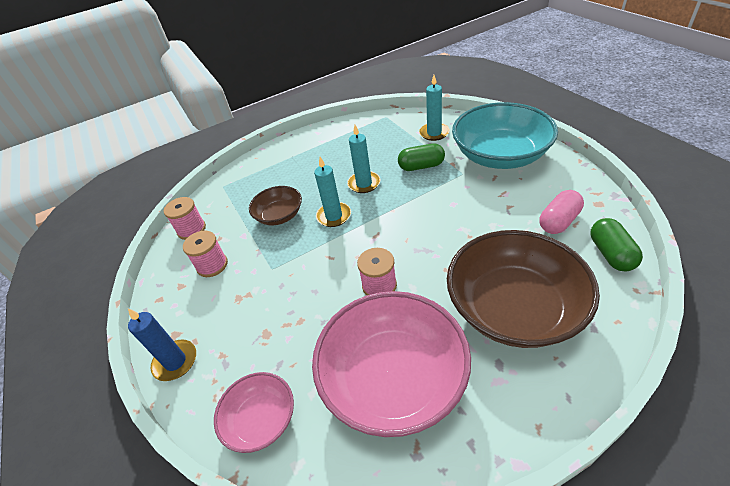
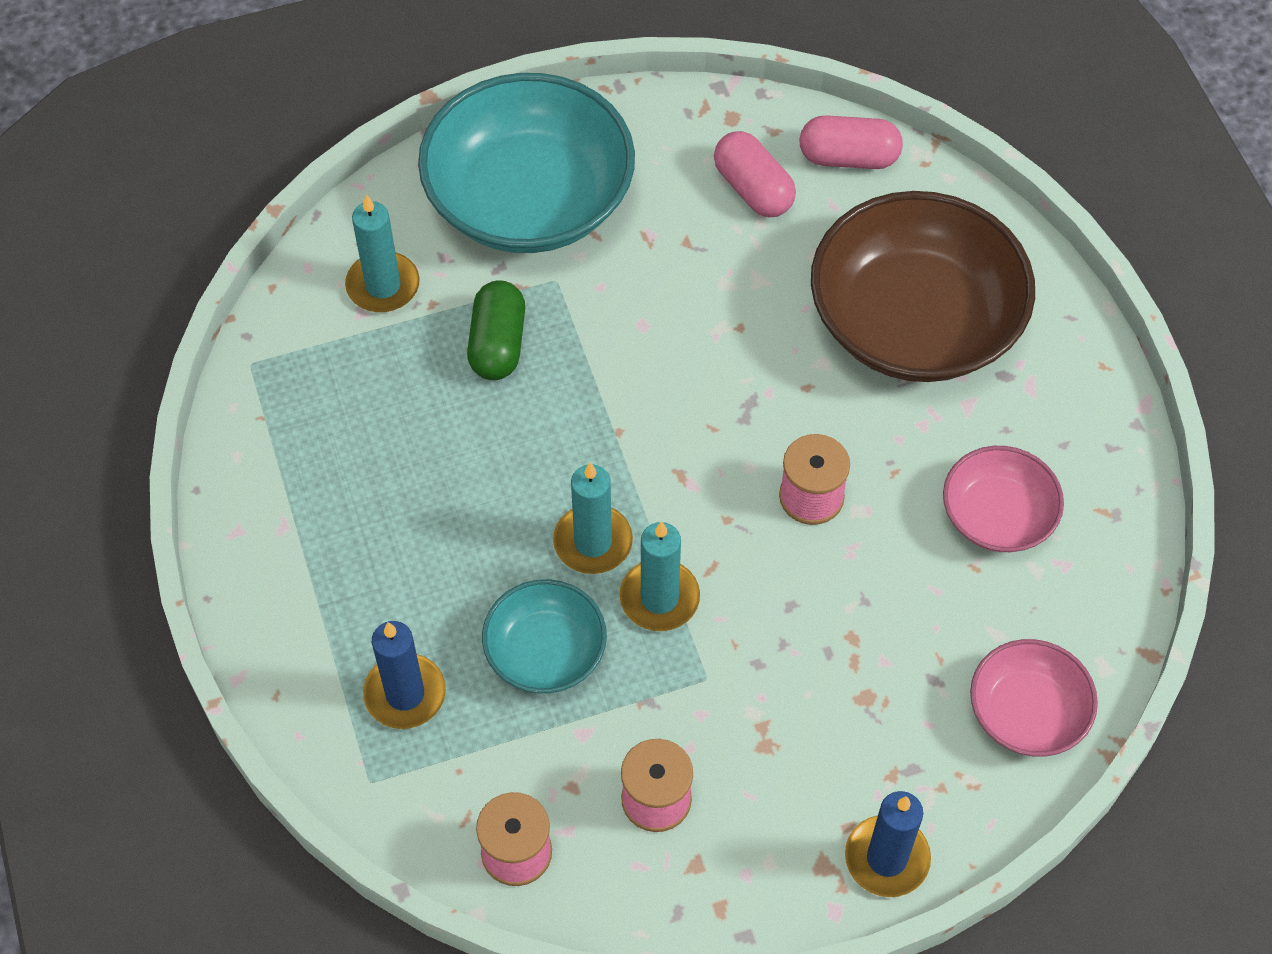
camera: 85 degrees left, 15 degrees up
(258, 185) = (405, 694): none -> blue candle
(279, 215) = (545, 652): brown bowl -> turquoise bowl
(364, 183) = (507, 465): turquoise candle -> turquoise candle (659, 598)
(393, 378) = (997, 516): pink bowl -> pink bowl, size x0.52
(611, 254) = (848, 157): green capsule -> pink capsule

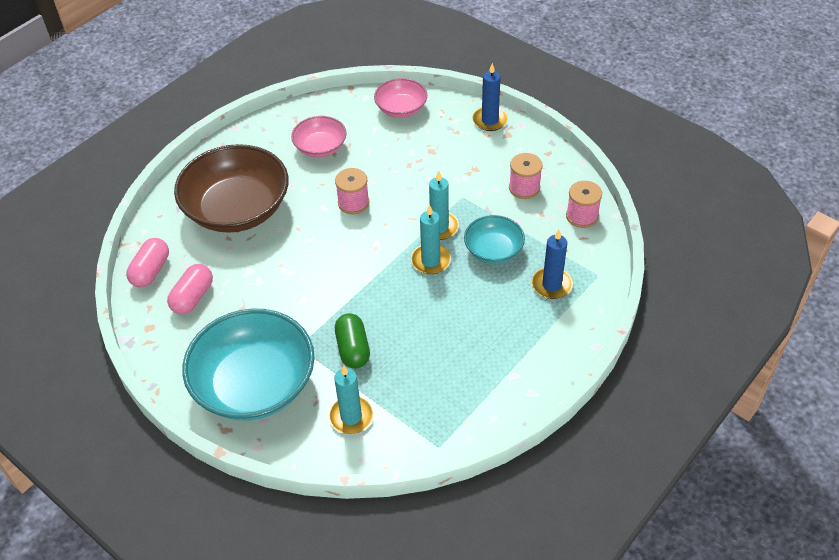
camera: 120 degrees left, 10 degrees down
(497, 344) = (353, 349): green capsule -> green capsule turned 75 degrees counterclockwise
(848, 157) = (151, 271): pink capsule -> pink capsule turned 45 degrees clockwise

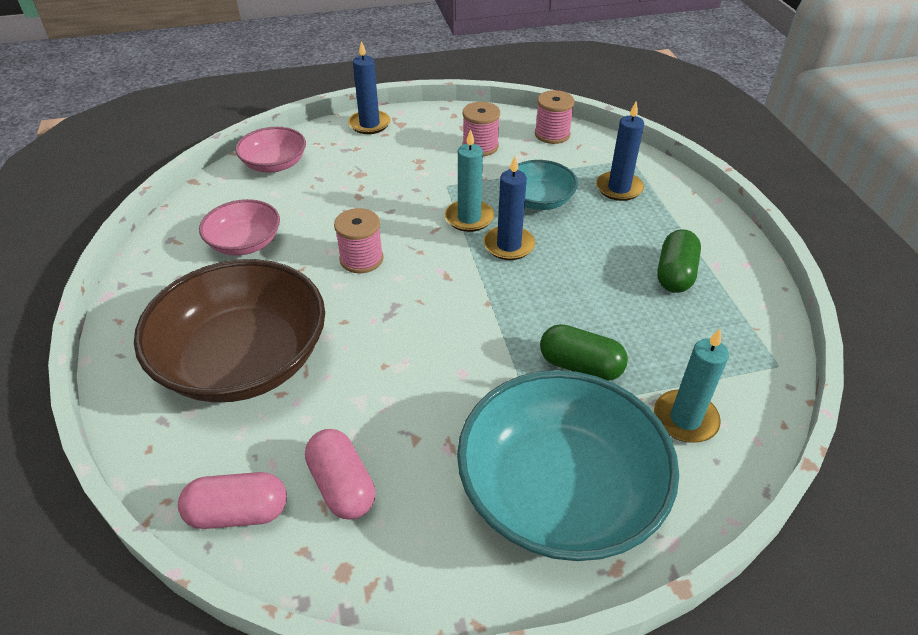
camera: 55 degrees left, 5 degrees down
(151, 271) = (238, 513): pink capsule -> pink capsule turned 60 degrees counterclockwise
(430, 261) = (509, 245): turquoise candle -> blue candle
(482, 357) = (675, 274): none -> green capsule

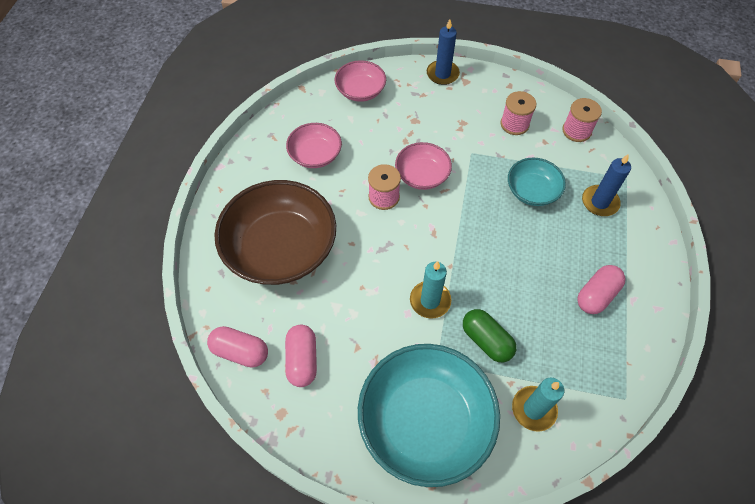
camera: 25 degrees right, 15 degrees up
(398, 223) = (422, 175): none -> pink bowl
(469, 218) = (473, 189): turquoise candle -> turquoise candle (430, 301)
(509, 245) = (489, 223): blue candle -> none
(675, 274) = (596, 295): green capsule -> pink capsule

